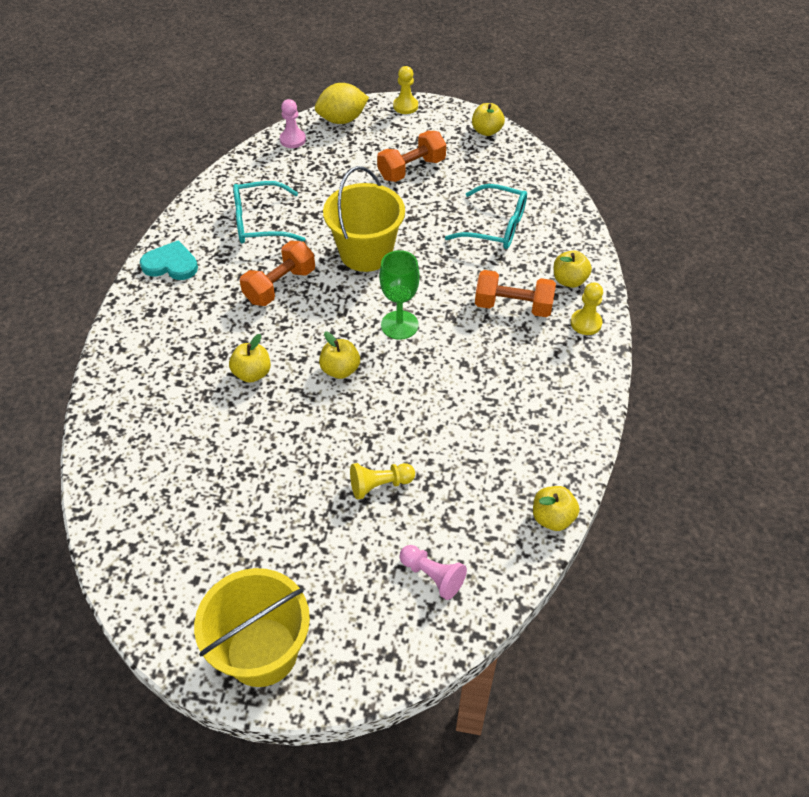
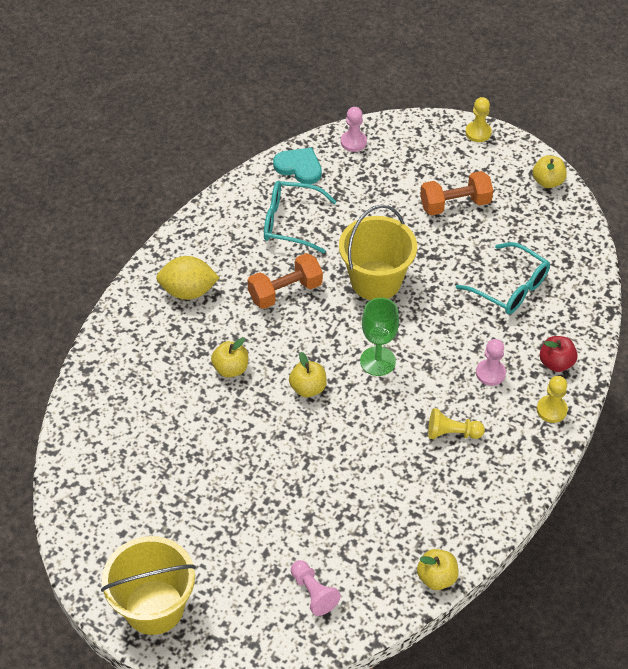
camera: 20 degrees right, 0 degrees up
(171, 264) = (197, 243): turquoise heart -> turquoise heart (299, 167)
(342, 120) = (409, 132): yellow lemon -> yellow lemon (188, 291)
(379, 485) = (300, 502): yellow pawn -> yellow pawn (452, 433)
(513, 306) = (490, 373): orange dumbbell -> pink pawn
(569, 280) = (556, 363): yellow apple -> red apple

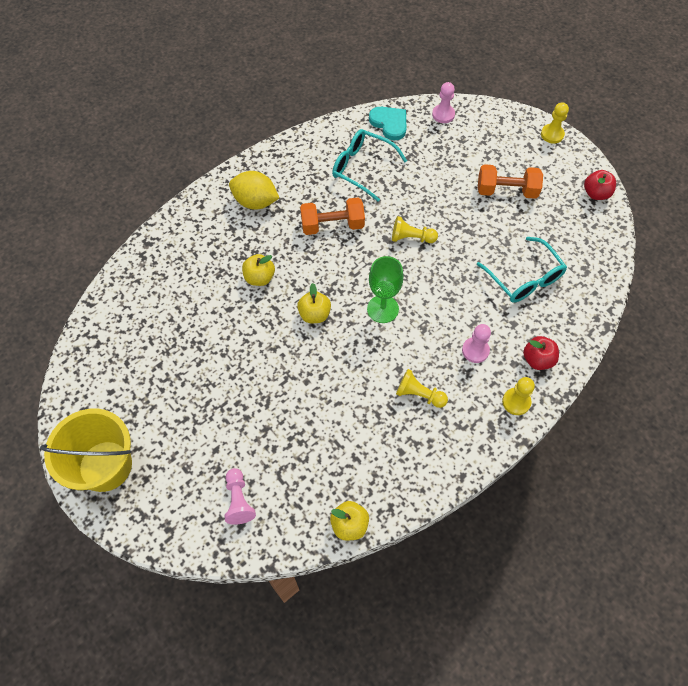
camera: 20 degrees right, 10 degrees up
(376, 280) = (411, 238): yellow bucket -> yellow pawn
(547, 182) = (596, 193): yellow apple -> red apple

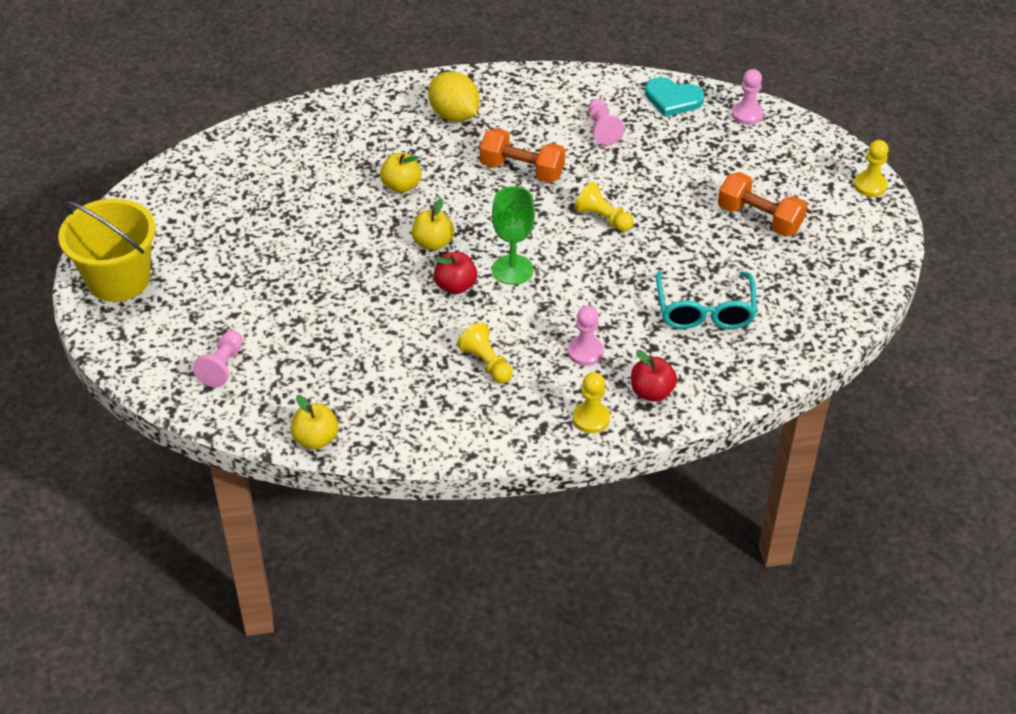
camera: 30 degrees right, 15 degrees down
(362, 168) = (602, 129): turquoise glasses -> pink pawn
(389, 123) = (672, 99): turquoise heart -> turquoise heart turned 120 degrees clockwise
(596, 193) = (873, 266): red apple -> red apple (455, 286)

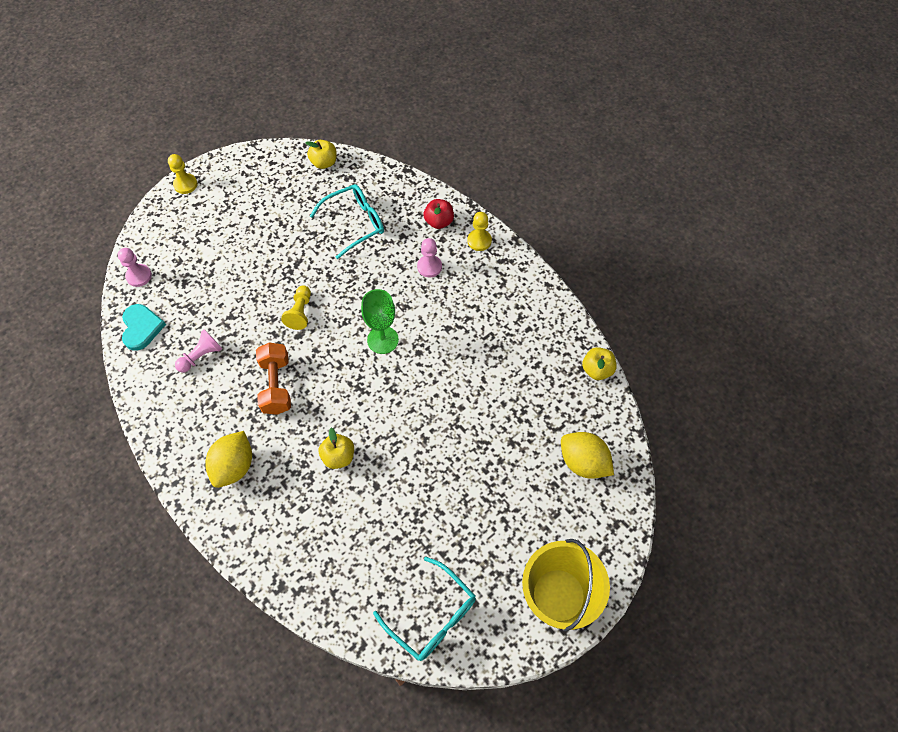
camera: 120 degrees left, 15 degrees up
(189, 188) = (432, 616): none -> turquoise glasses
(222, 366) = (583, 462): pink pawn -> yellow lemon
(433, 243) = (386, 401): yellow apple -> yellow apple (324, 163)
(455, 286) = (419, 365): red apple -> none
(486, 363) = (473, 313): yellow pawn -> none
(759, 219) = (251, 228): orange dumbbell -> none

